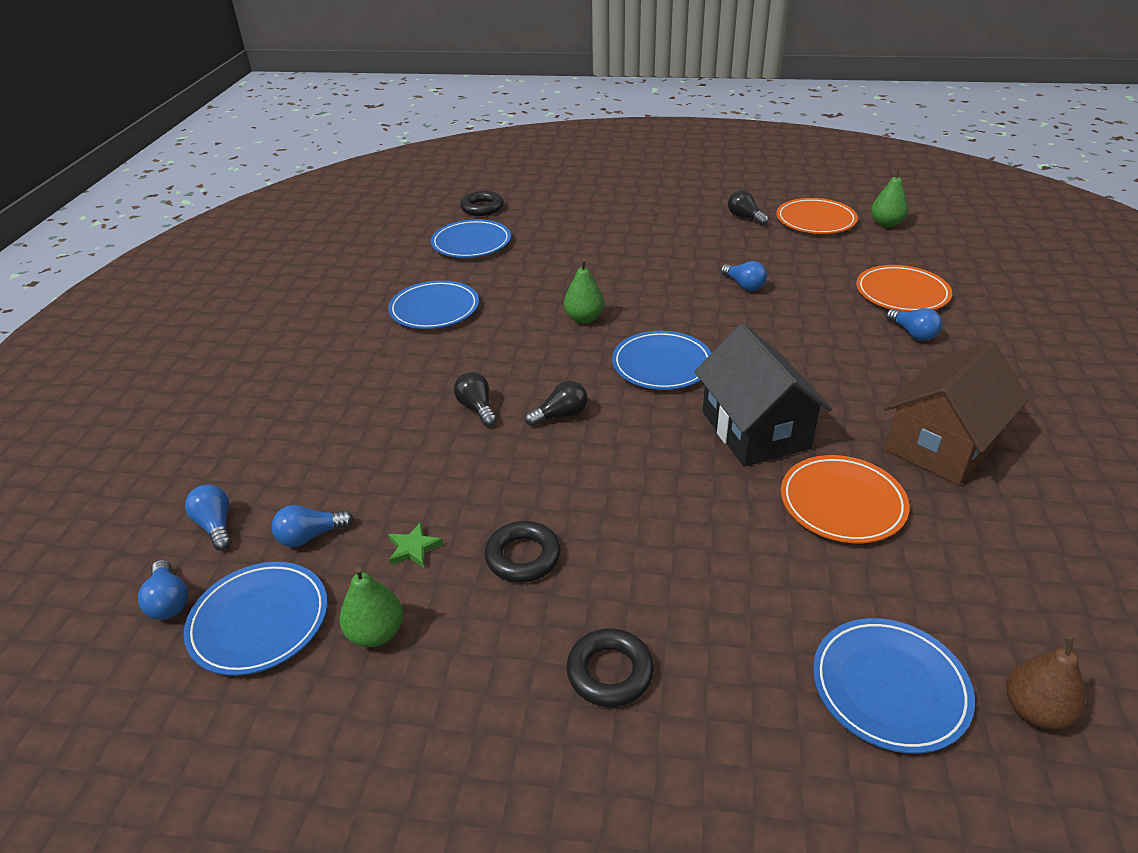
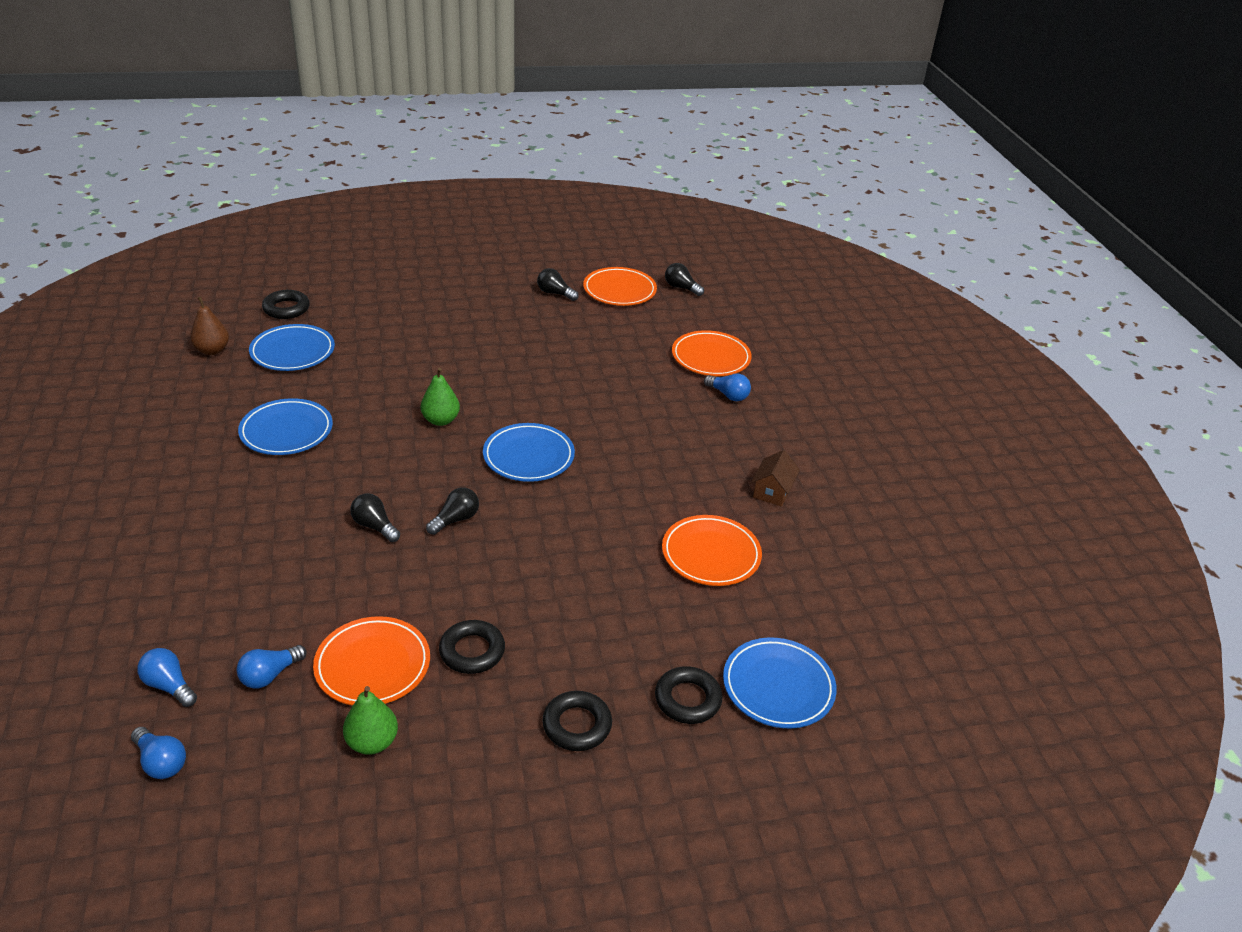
camera: 25 degrees left, 0 degrees up
(259, 621) = (260, 758): blue plate -> none
(414, 548) = (373, 665): green star -> orange plate
(744, 285) = (576, 366): blue light bulb -> none
(755, 430) = (626, 504): black house -> none
(760, 675) = (687, 699): none -> black ring
(886, 224) = (681, 288): green pear -> black light bulb
(942, 444) = (772, 491): brown house -> brown house, size x0.48
(1035, 711) = (873, 678): brown pear -> brown pear (212, 350)

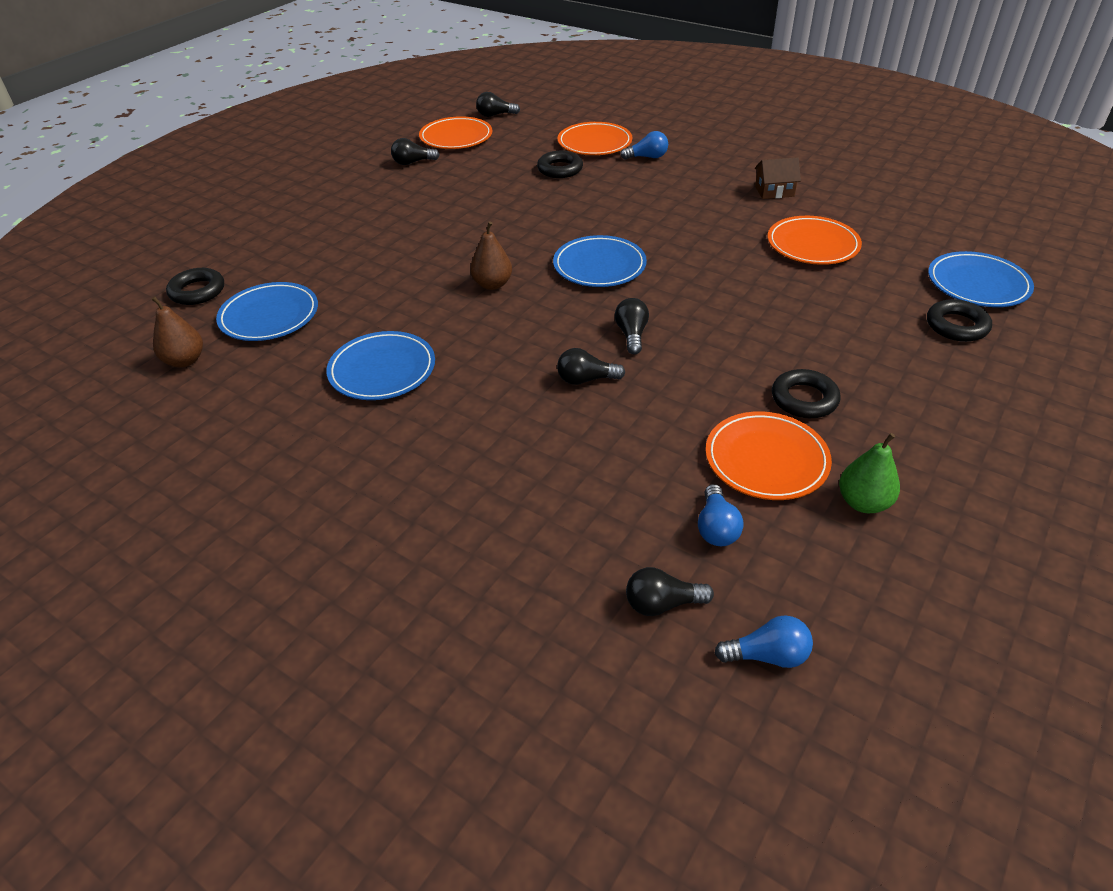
camera: 40 degrees left, 5 degrees up
(169, 686) = (662, 603): blue light bulb -> black light bulb
(440, 420) = (492, 284): green pear -> brown pear
(577, 725) = (939, 387): black ring -> black ring (560, 169)
(772, 491) = (774, 191): brown house -> brown house turned 75 degrees counterclockwise

